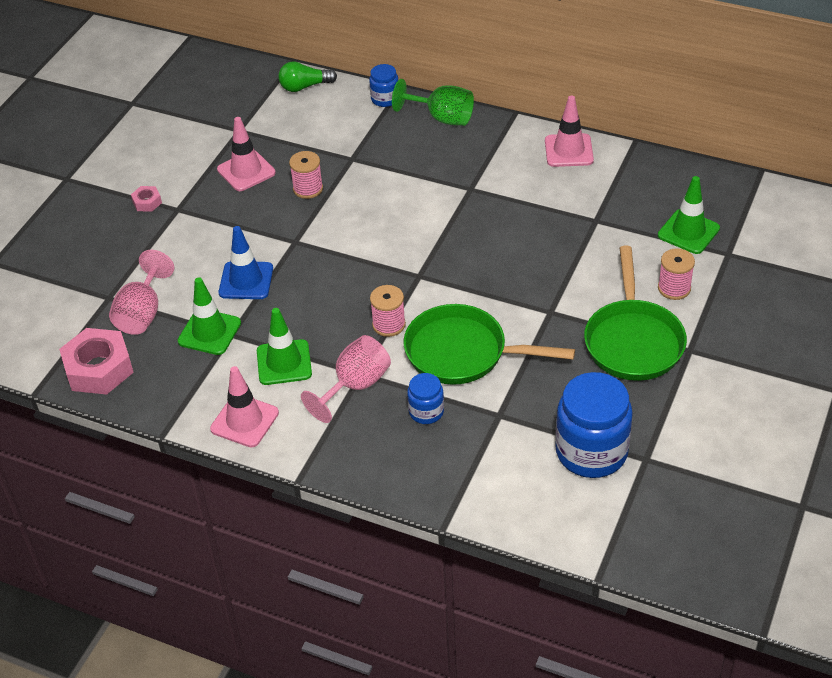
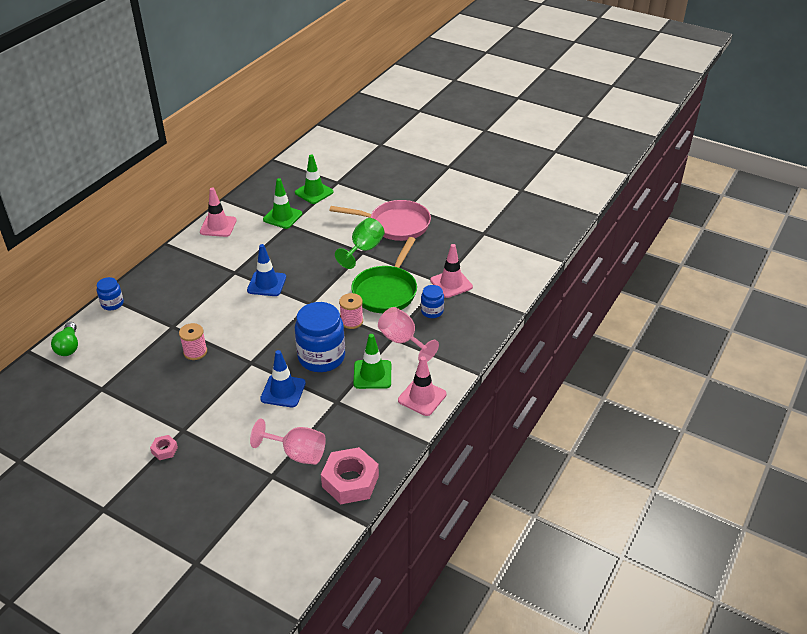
camera: 85 degrees left, 5 degrees down
(209, 332) = (330, 413): green traffic cone -> green traffic cone (282, 217)
(246, 171) = (156, 386): pink traffic cone -> pink traffic cone (451, 283)
(442, 118) = (152, 277): green goblet -> green goblet (364, 249)
(452, 224) = (266, 284): none -> blue traffic cone
(591, 452) = (475, 251): blue jar -> blue jar (321, 357)
(633, 341) = (395, 225): green pan -> pink pan
(674, 288) = (358, 204): pink spool -> none

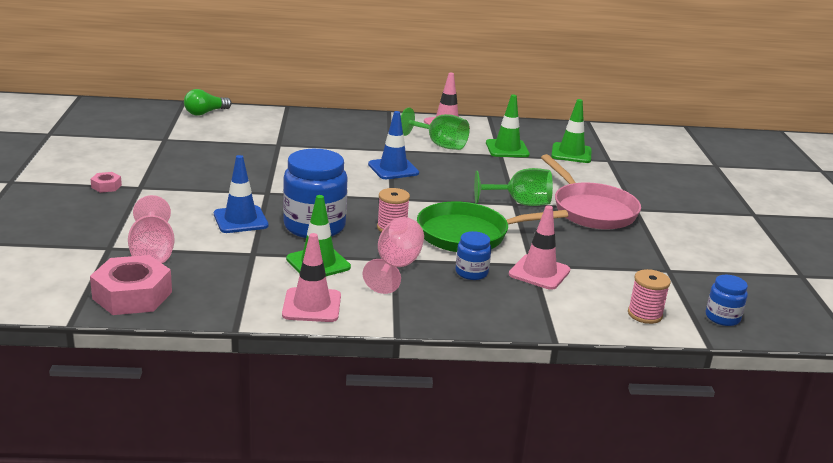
camera: 55 degrees right, 15 degrees down
(112, 304) = (279, 113): blue jar -> blue jar (722, 317)
(195, 352) = (254, 163): pink spool -> pink spool (645, 314)
(248, 244) = (440, 145): none -> green goblet

